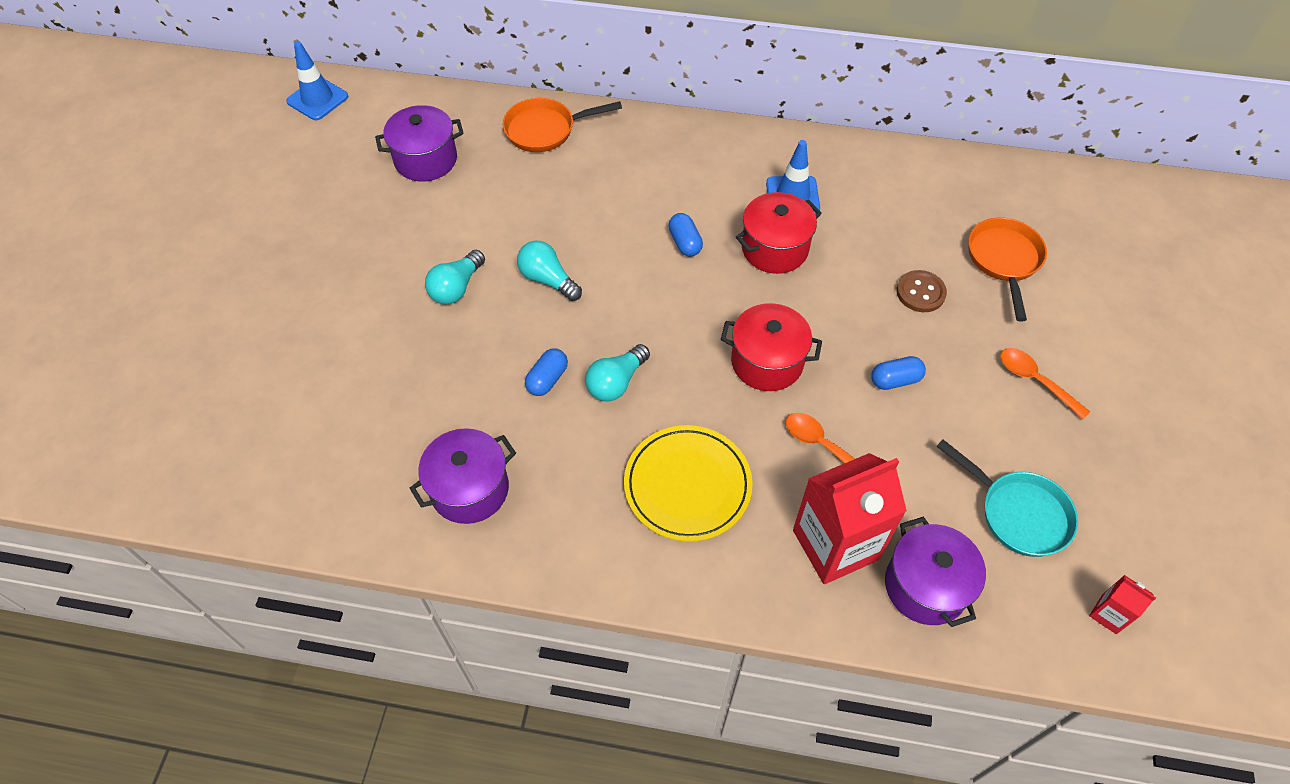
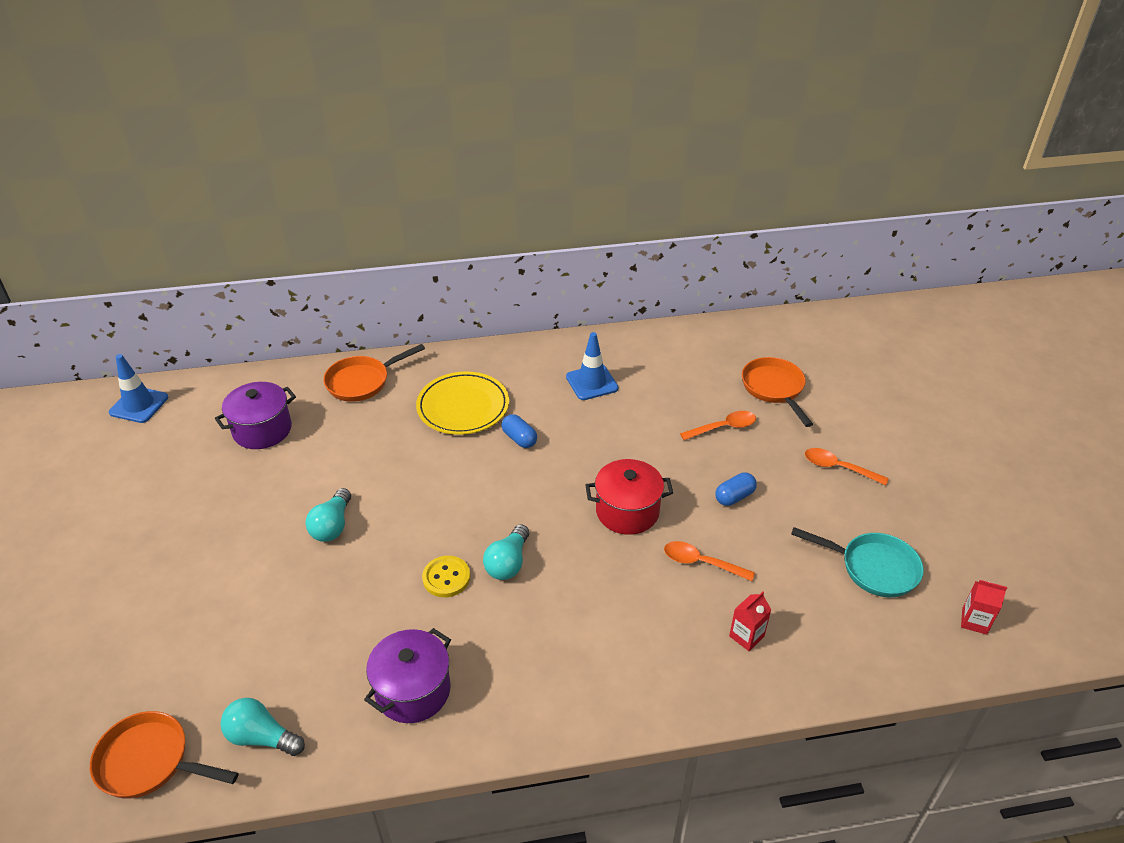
camera: 20 degrees left, 15 degrees down
(210, 479) = (150, 762): none -> orange pan
(547, 379) = (446, 578): blue capsule -> yellow button
(548, 279) = (413, 497): turquoise light bulb -> turquoise light bulb (262, 737)
(687, 485) = (605, 627): yellow plate -> yellow plate (463, 406)
(774, 248) = (595, 425): red pot -> none
(835, 545) = (746, 636): red carton -> red carton, size x0.45
(920, 292) = (723, 427): brown button -> orange spoon
(925, 586) = (831, 645): purple pot -> none

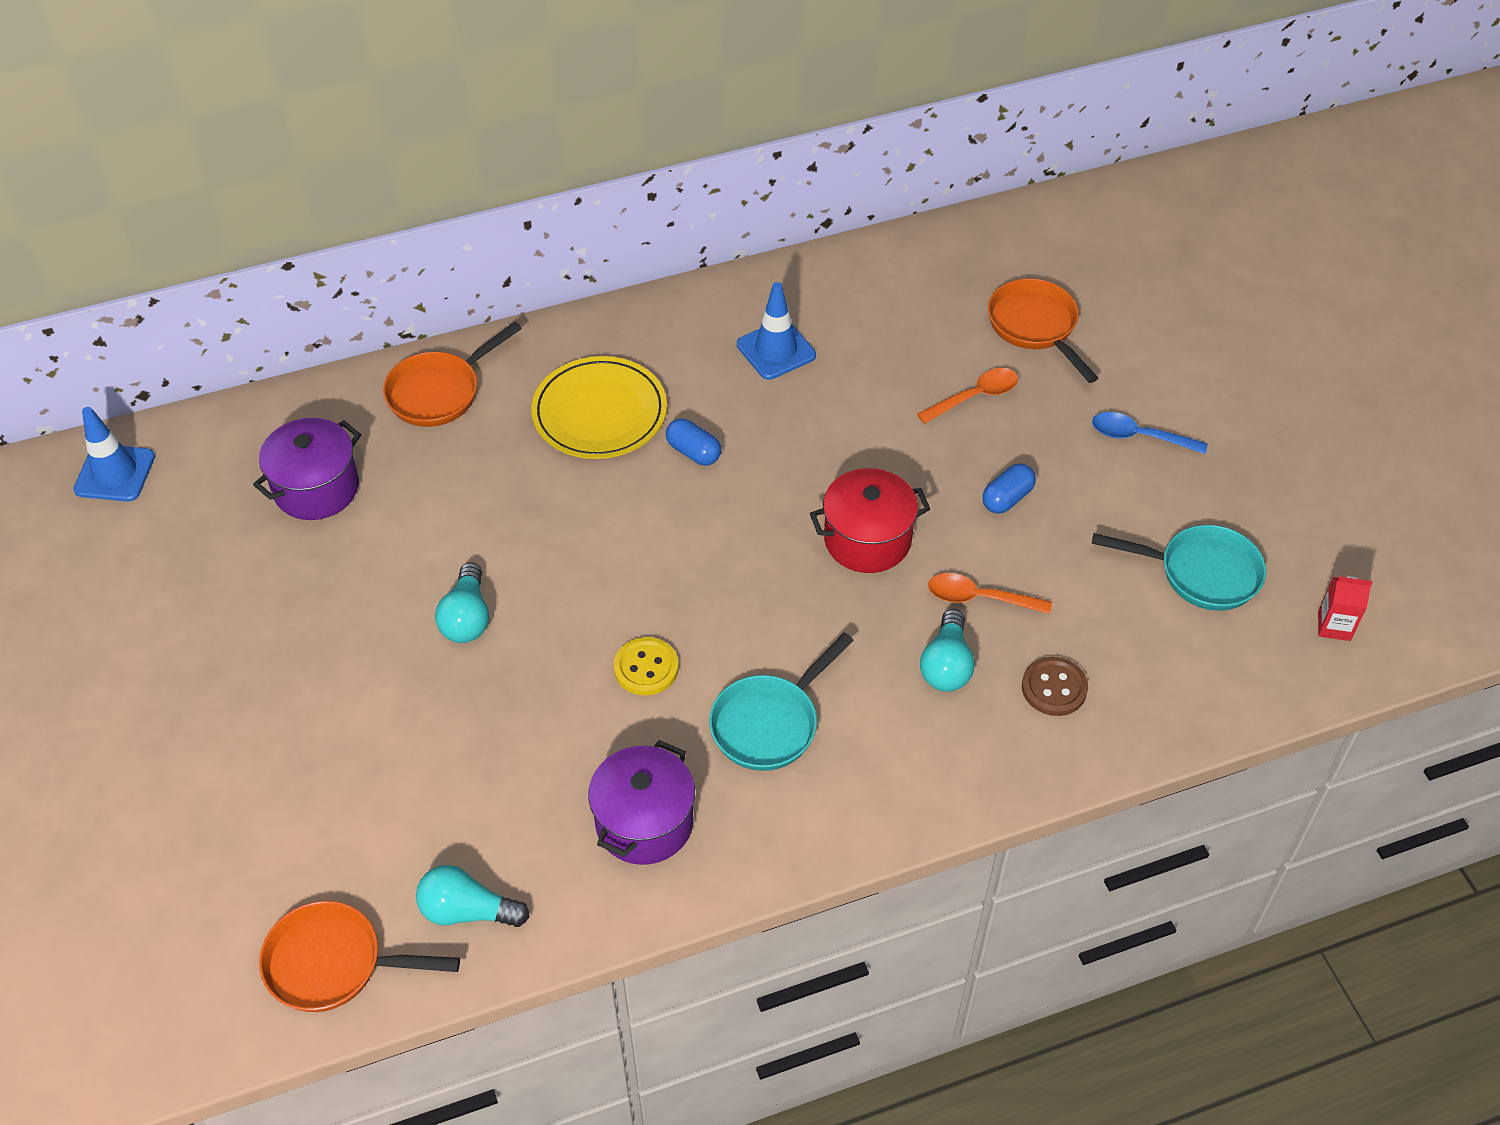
camera: 10 degrees left, 10 degrees up
(508, 563) = (724, 635): turquoise light bulb -> turquoise light bulb (946, 665)
(525, 630) = (769, 723): none -> turquoise pan
(746, 636) = (1054, 688): red carton -> brown button
(838, 468) = (1139, 437): orange spoon -> blue spoon

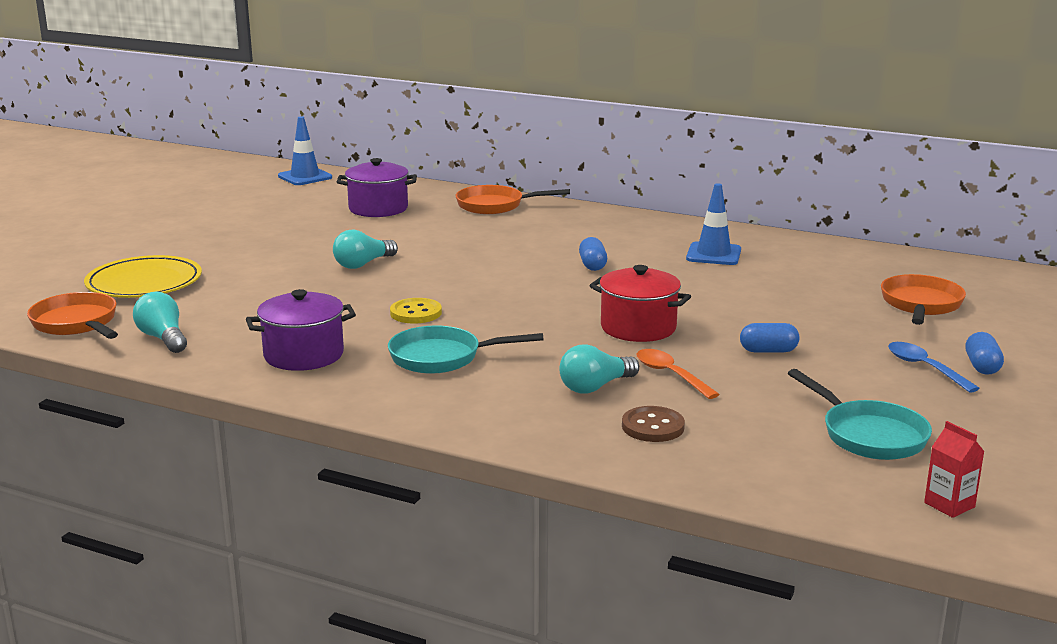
camera: 45 degrees right, 30 degrees down
(599, 412) = (565, 237): yellow plate -> yellow plate (144, 283)
(975, 396) = (820, 311): orange spoon -> none
(1173, 403) = (982, 366): none -> blue capsule

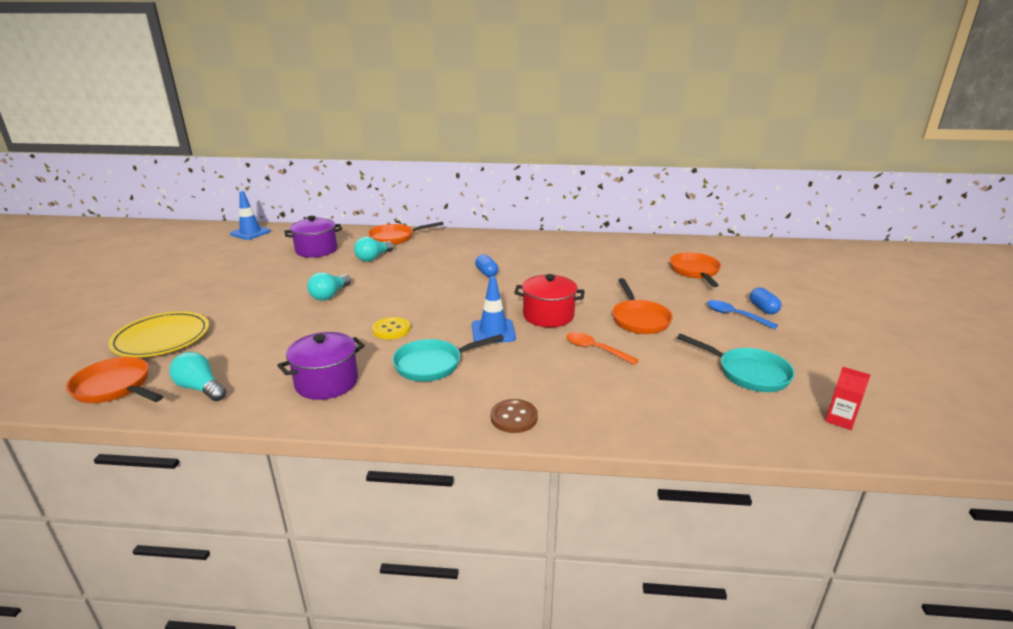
camera: 20 degrees left, 5 degrees up
(595, 387) = (555, 369): turquoise light bulb -> turquoise light bulb (373, 258)
(653, 427) = (616, 395): brown button -> brown button (514, 417)
(713, 254) = (554, 254): blue traffic cone -> blue traffic cone (493, 331)
(768, 351) = (639, 319): blue capsule -> orange pan

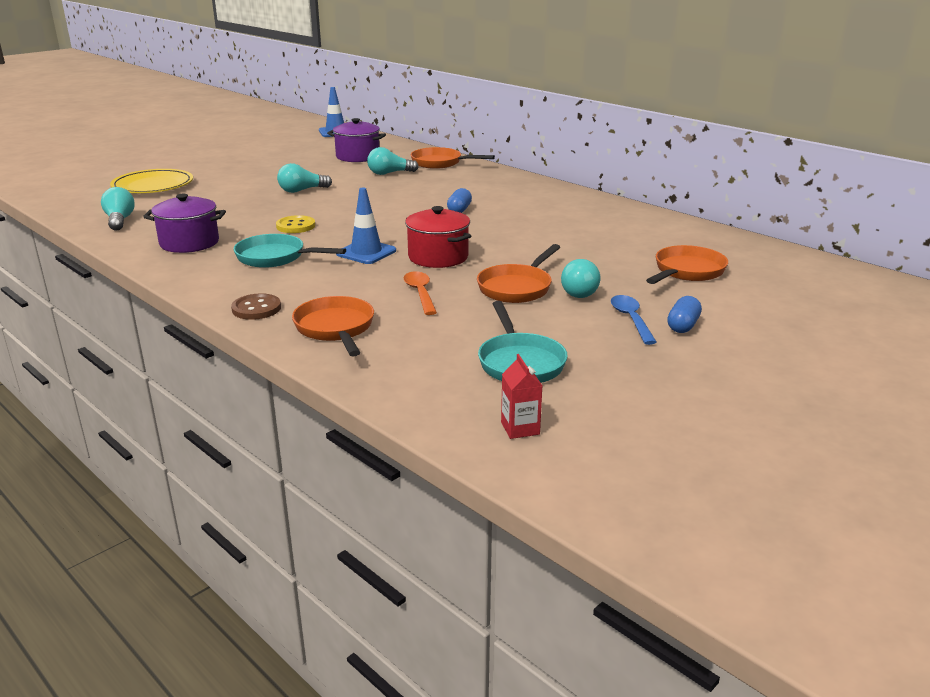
camera: 40 degrees right, 0 degrees up
(115, 388) = (83, 205): orange pan -> orange pan (335, 329)
(674, 307) = (580, 291): none -> turquoise light bulb

